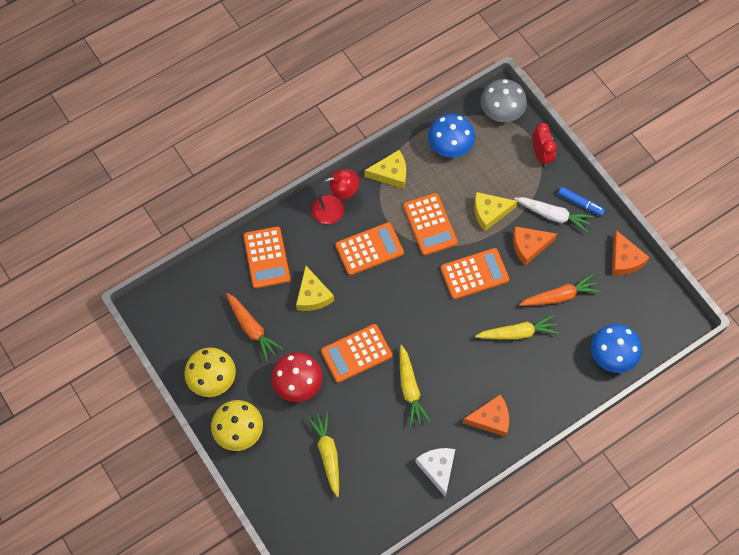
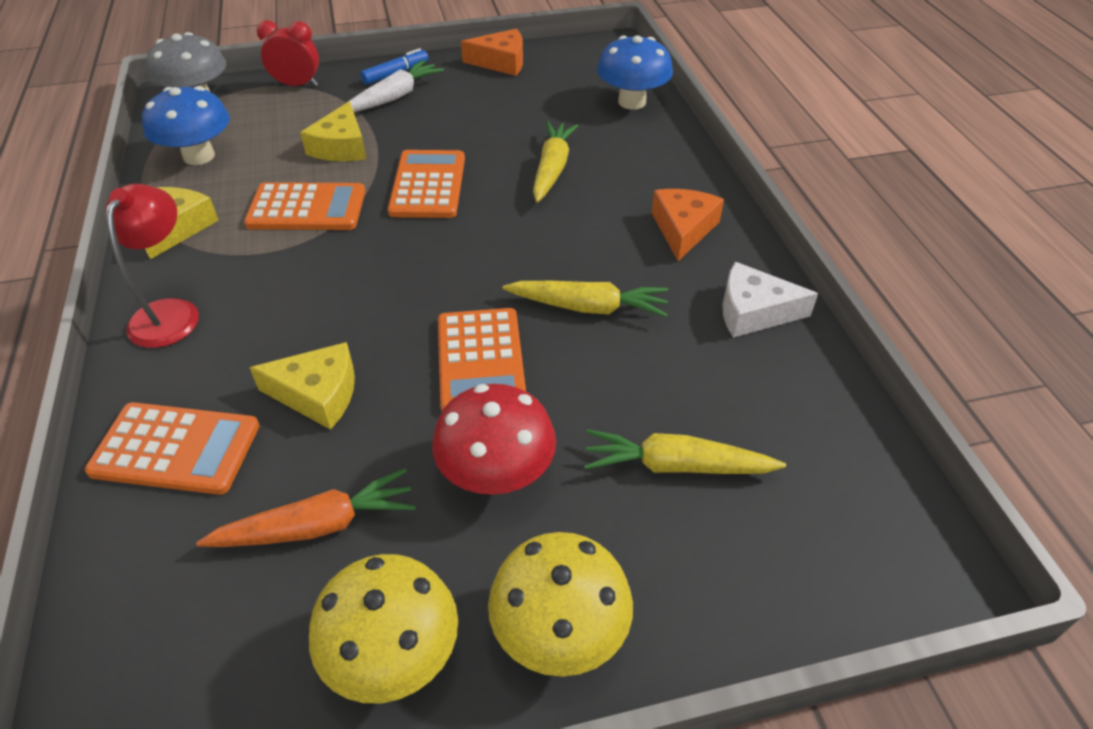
camera: 70 degrees left, 20 degrees down
(369, 249) = (289, 289): orange calculator -> none
(529, 246) = (423, 126): orange cheese -> none
(559, 296) = (518, 120): orange carrot -> none

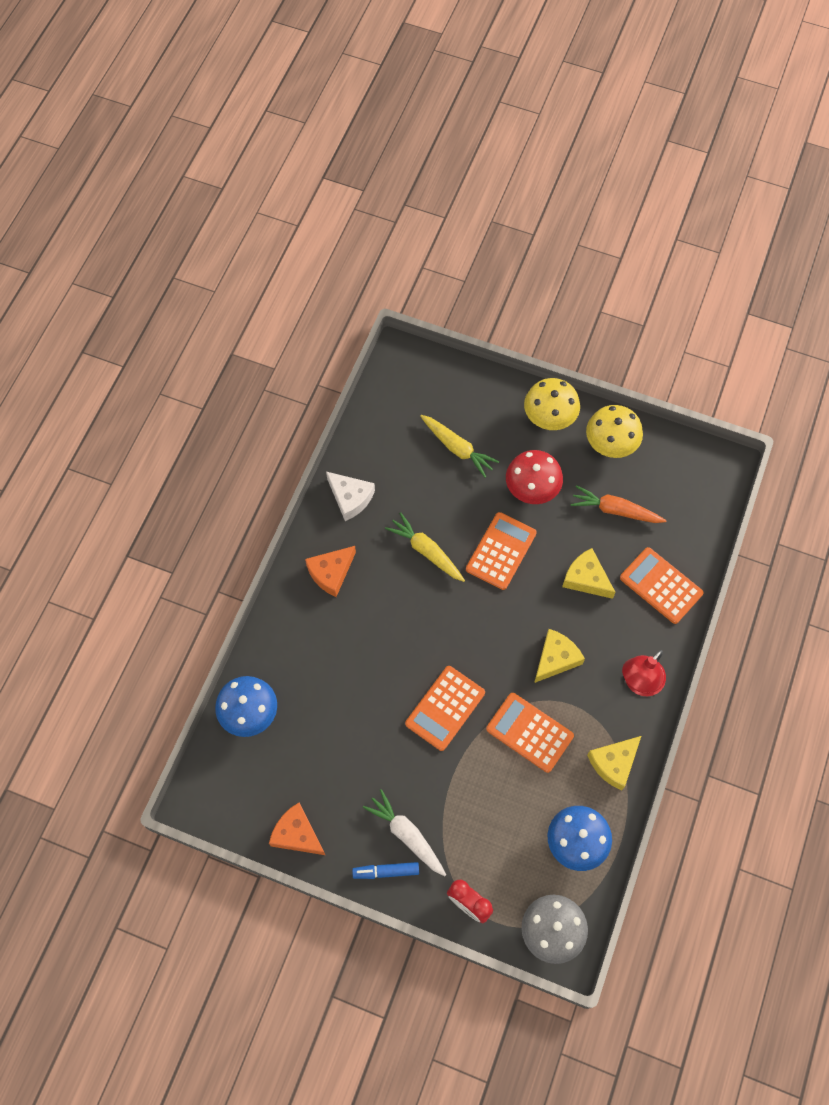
camera: 145 degrees left, 20 degrees up
(341, 147) = (477, 790): yellow cheese -> yellow cheese (556, 658)
(394, 97) = (406, 835): white carrot -> white carrot turned 60 degrees clockwise
(552, 169) = (360, 674): yellow carrot -> none

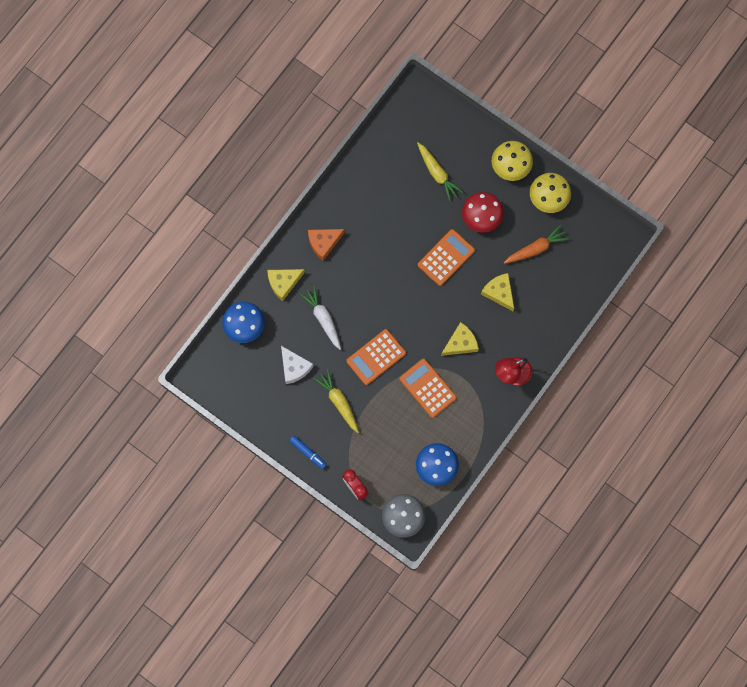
camera: 15 degrees right, 10 degrees up
(297, 834) = (256, 413): orange cheese -> none
(350, 498) = (351, 191): white cheese -> white cheese (294, 367)
(386, 871) = (308, 452): blue marker -> blue marker turned 150 degrees counterclockwise
(406, 835) = (327, 433): white carrot -> white carrot (323, 318)
(426, 551) = (394, 244): yellow carrot -> yellow carrot (338, 402)
(613, 763) = (477, 423): yellow cheese -> yellow cheese (283, 283)
(615, 510) = (535, 248): orange carrot -> orange carrot turned 120 degrees clockwise
(660, 586) = (549, 311): orange calculator -> none

